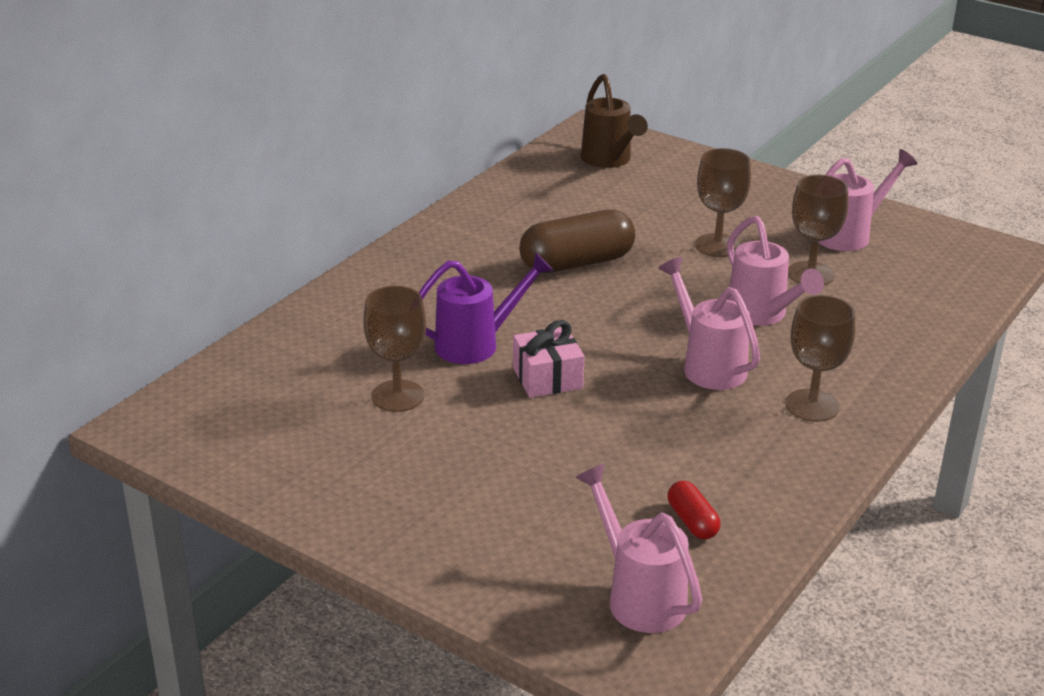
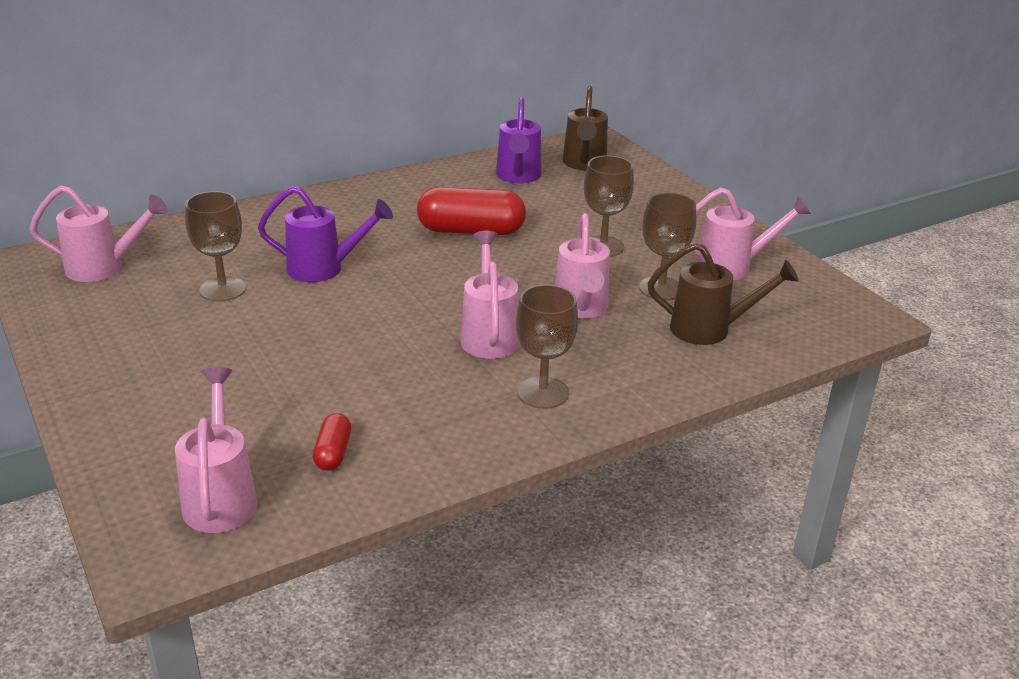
camera: 25 degrees right, 0 degrees up
(239, 410) = (104, 268): none -> pink watering can
(547, 378) = (348, 308): pink gift -> none
(559, 191) = (518, 177): none -> purple watering can
(577, 263) = (471, 231): brown capsule -> red capsule
(890, 302) = (710, 329): none -> brown watering can

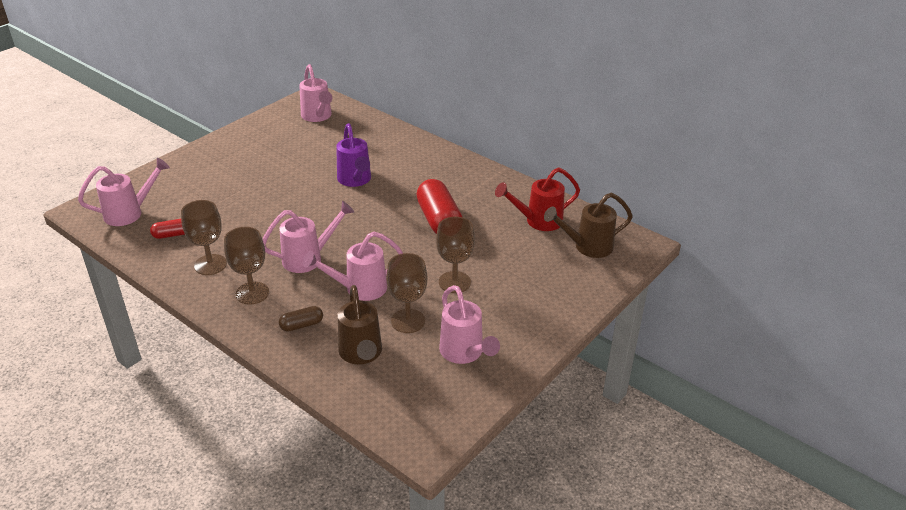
camera: 70 degrees right, 5 degrees up
(223, 289) = (314, 156): brown goblet -> brown goblet (210, 265)
(518, 177) = (538, 221): purple watering can -> red watering can
(634, 363) = (301, 325): none -> brown capsule

